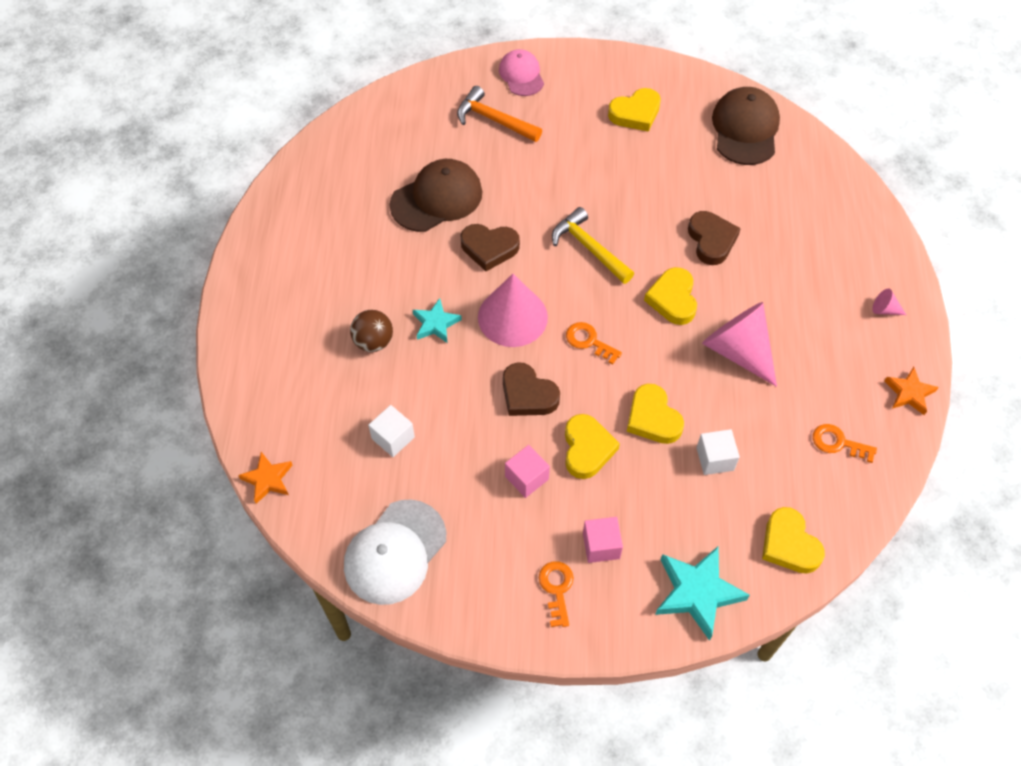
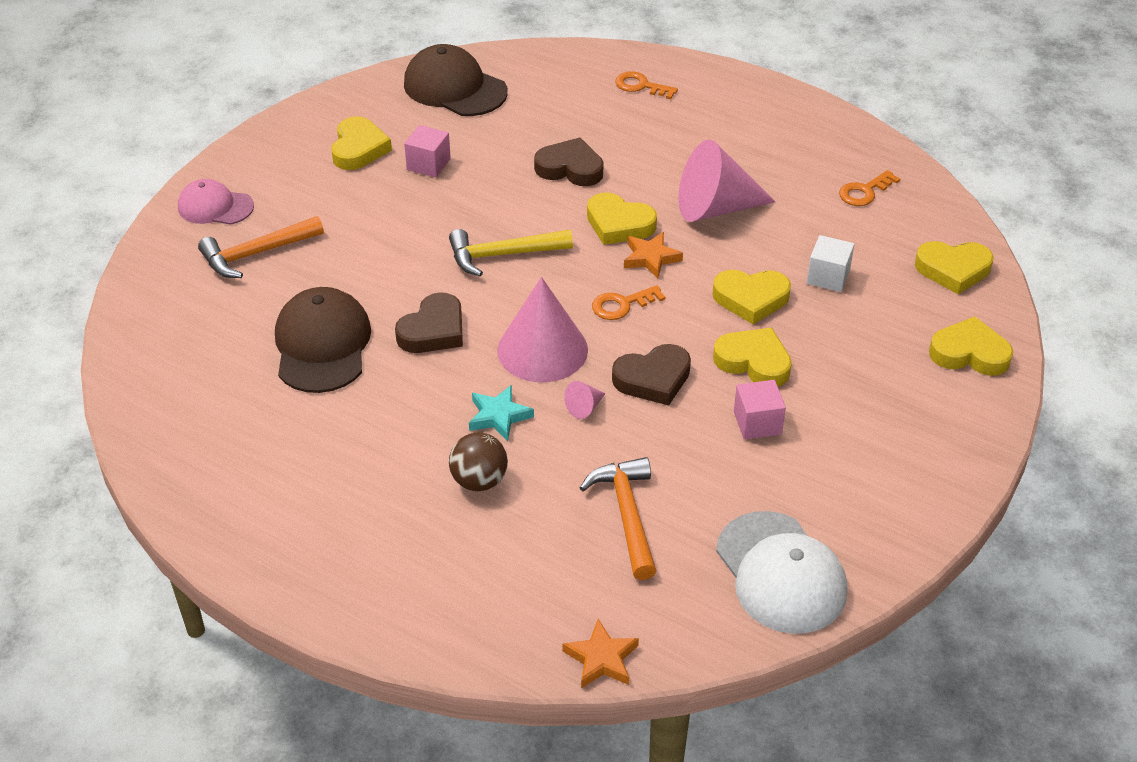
camera: 60 degrees left, 15 degrees down
(393, 438) = (627, 515): white cube -> orange hammer
(556, 589) = (906, 454): orange key -> orange key (640, 86)
(601, 546) = (876, 399): pink cube -> pink cube (428, 164)
(697, 593) = (969, 353): turquoise star -> yellow heart
(885, 310) = (741, 100): pink cone -> pink cone (585, 407)
(909, 393) = (841, 127): orange star -> orange star (651, 258)

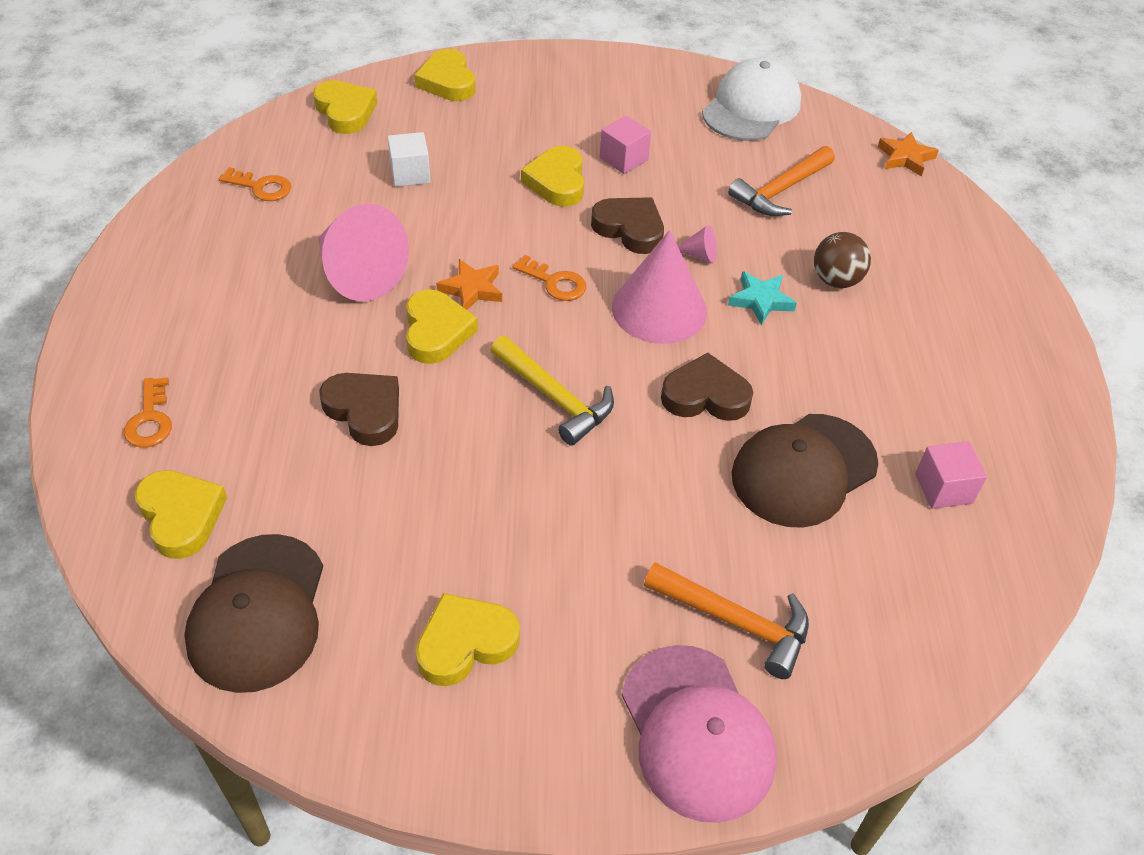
camera: 125 degrees left, 5 degrees up
(215, 207) = (697, 732): pink cap -> pink cap, size x1.58
(428, 164) = (446, 547): pink cube -> pink cube (943, 488)
(570, 168) = (365, 411): brown heart -> brown heart turned 150 degrees clockwise
(751, 299) = (478, 208): yellow heart -> yellow heart (181, 516)

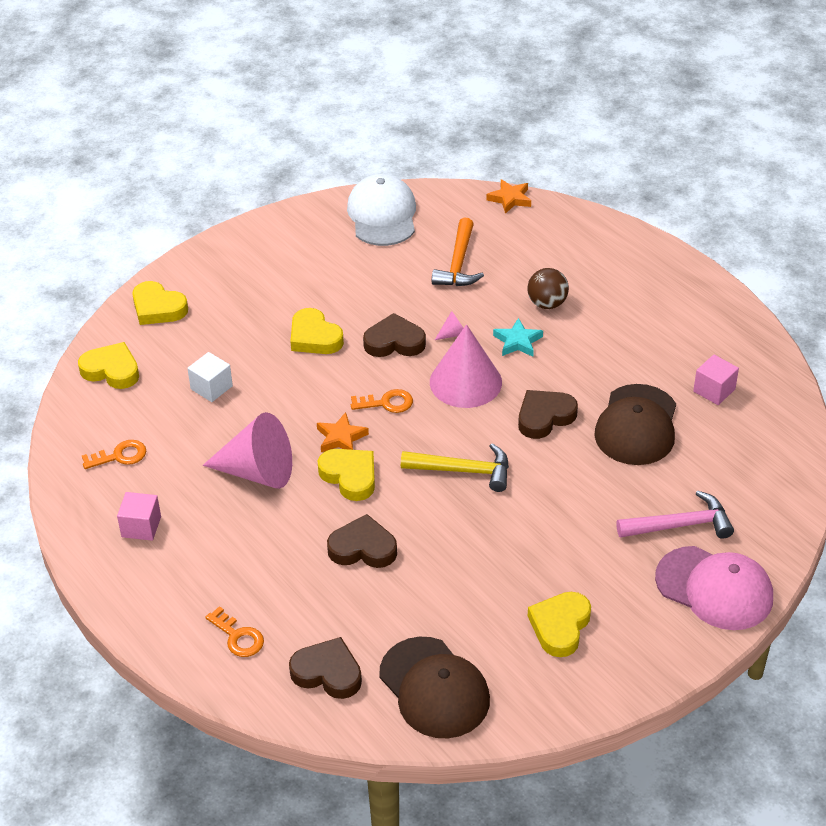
camera: 35 degrees left, 5 degrees down
(181, 516) = (327, 673): yellow heart -> brown heart
(624, 159) = (340, 297): pink cube -> pink cube (141, 527)
(735, 621) = (680, 525): orange hammer -> pink hammer

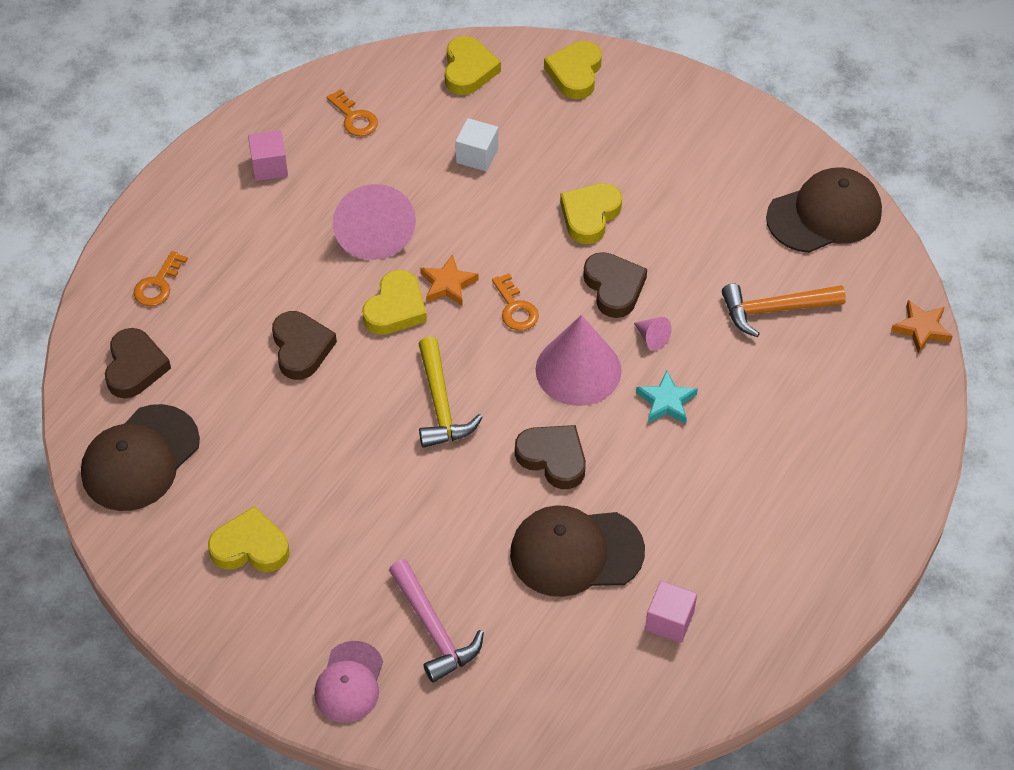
camera: 70 degrees right, 10 degrees up
(382, 215) = (824, 214): white cap -> brown cap
(547, 303) = (746, 414): brown ball -> none
(714, 588) = (349, 682): pink cap -> pink cap, size x0.63

